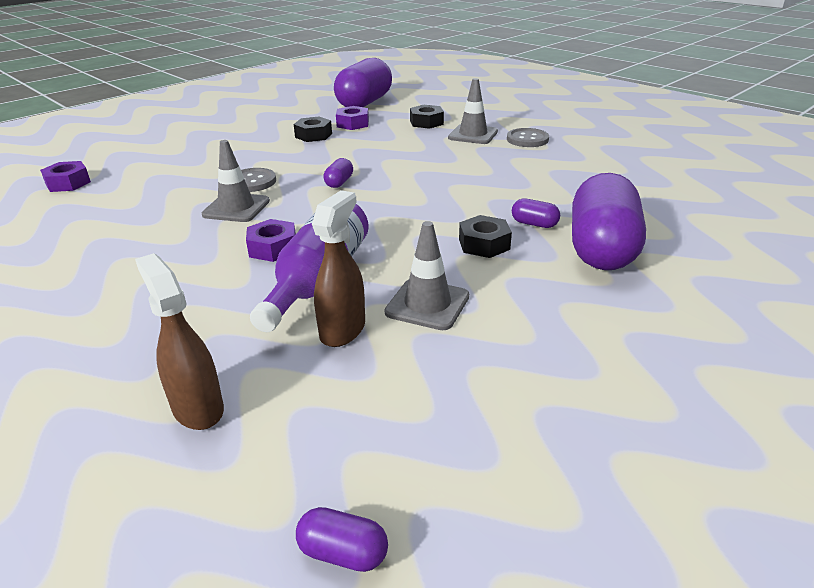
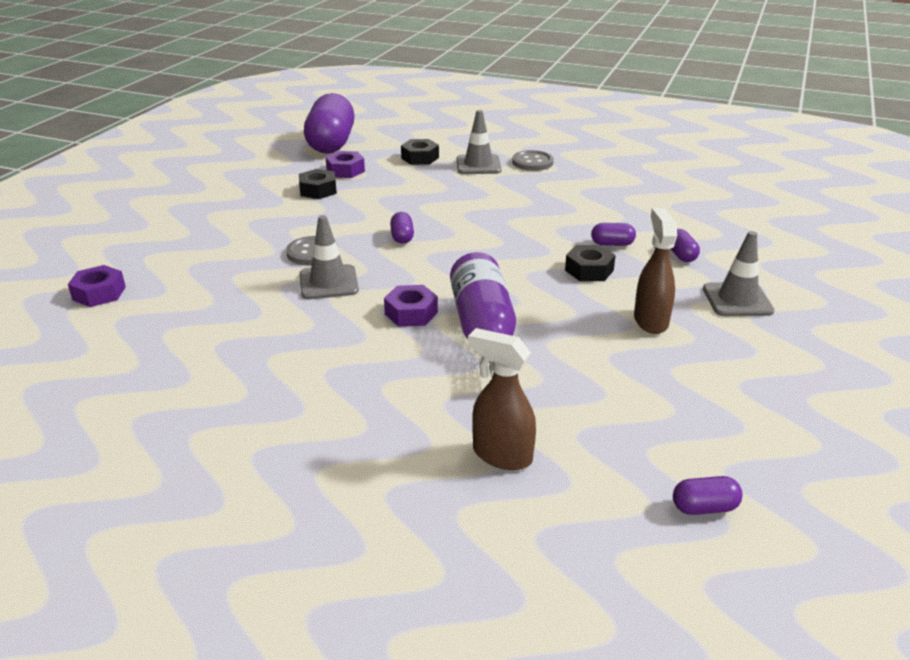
camera: 25 degrees left, 0 degrees up
(343, 330) = (549, 367): brown spray bottle -> brown spray bottle (650, 321)
(427, 304) = (593, 330): grey traffic cone -> grey traffic cone (737, 300)
(601, 249) = (681, 255): purple capsule -> purple capsule, size x0.40

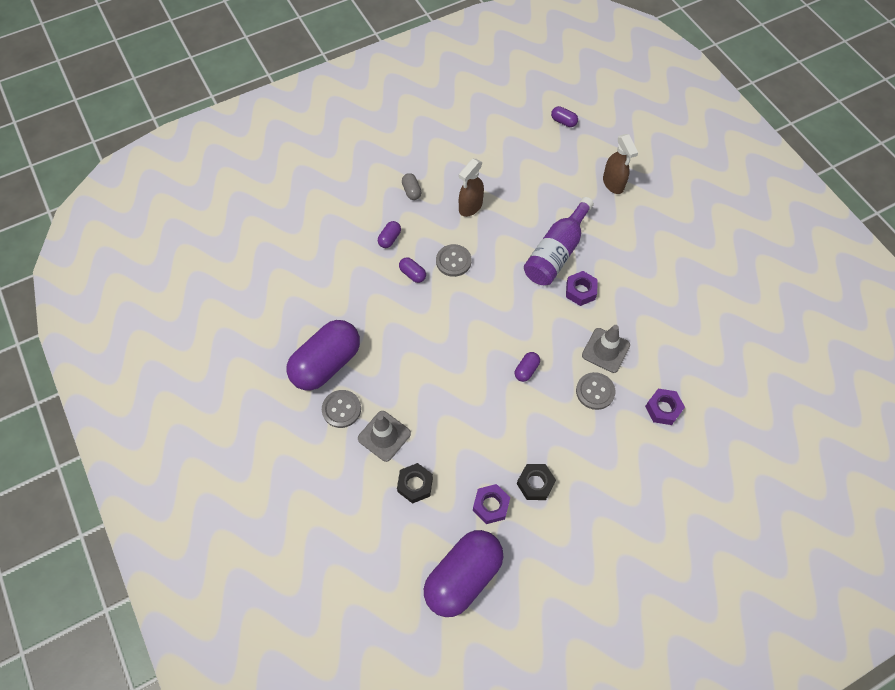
camera: 140 degrees left, 30 degrees up
(99, 293) = (748, 434): purple nut -> purple nut (663, 409)
(585, 173) = (326, 364): none -> purple capsule
(589, 270) = (453, 261): black nut -> grey button
(737, 300) = (411, 191): grey traffic cone -> grey capsule

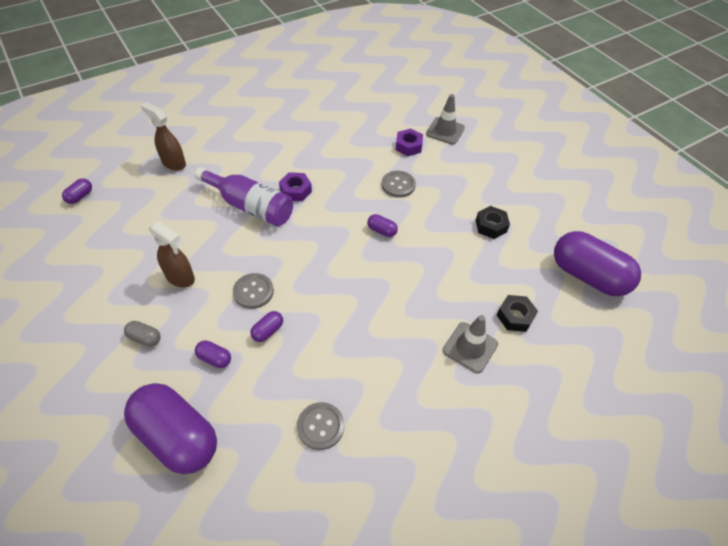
camera: 95 degrees left, 10 degrees down
(326, 364) = (391, 416): purple capsule -> purple capsule (177, 436)
(341, 409) = (446, 393): grey button -> grey button (320, 426)
(411, 191) = (145, 338): grey capsule -> grey capsule turned 45 degrees clockwise
(491, 505) = (519, 257): purple nut -> none
(605, 350) = (357, 176): grey traffic cone -> grey traffic cone (445, 131)
(613, 184) = (173, 163): brown spray bottle -> brown spray bottle turned 120 degrees counterclockwise

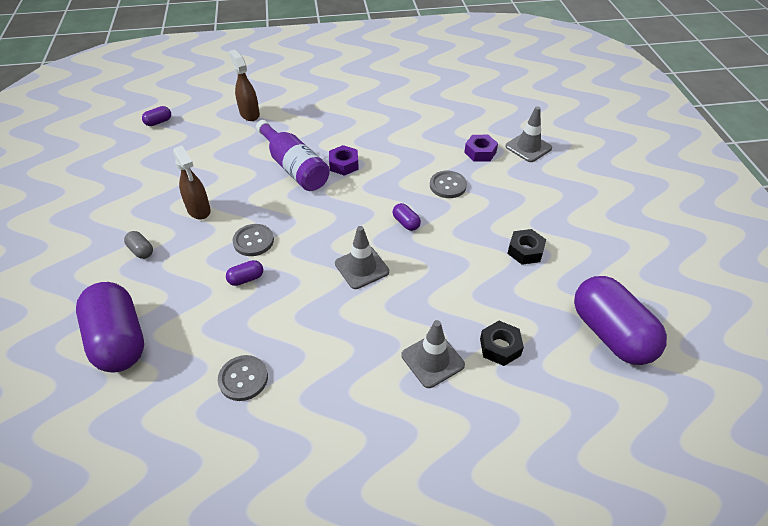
camera: 25 degrees right, 5 degrees down
(214, 358) = (187, 287): purple capsule -> none
(366, 285) = (361, 267): none -> grey traffic cone

